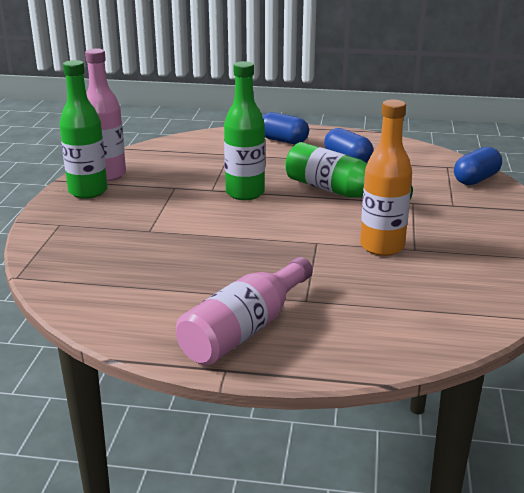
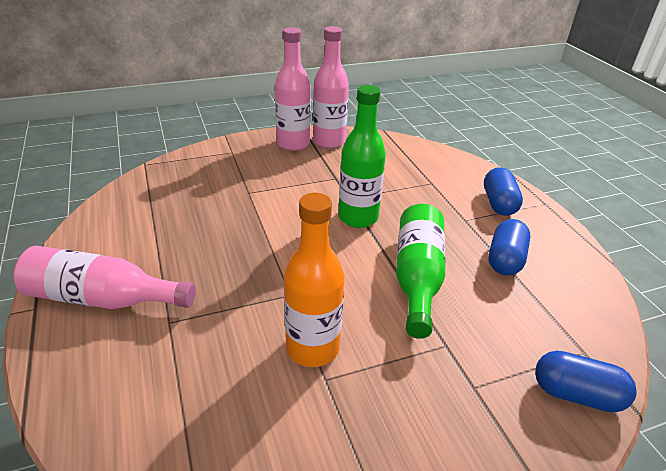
camera: 60 degrees right, 10 degrees up
(88, 191) = (293, 144): green bottle -> pink bottle

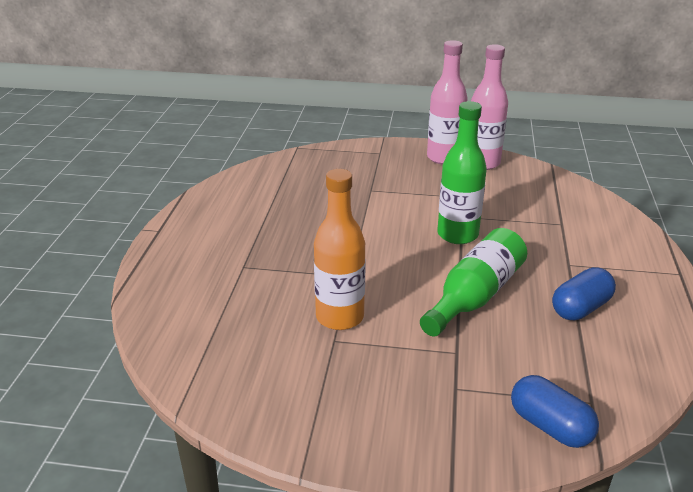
camera: 30 degrees right, 5 degrees down
(103, 298) = (206, 237): pink bottle -> none
(499, 203) = (622, 260): blue capsule -> none

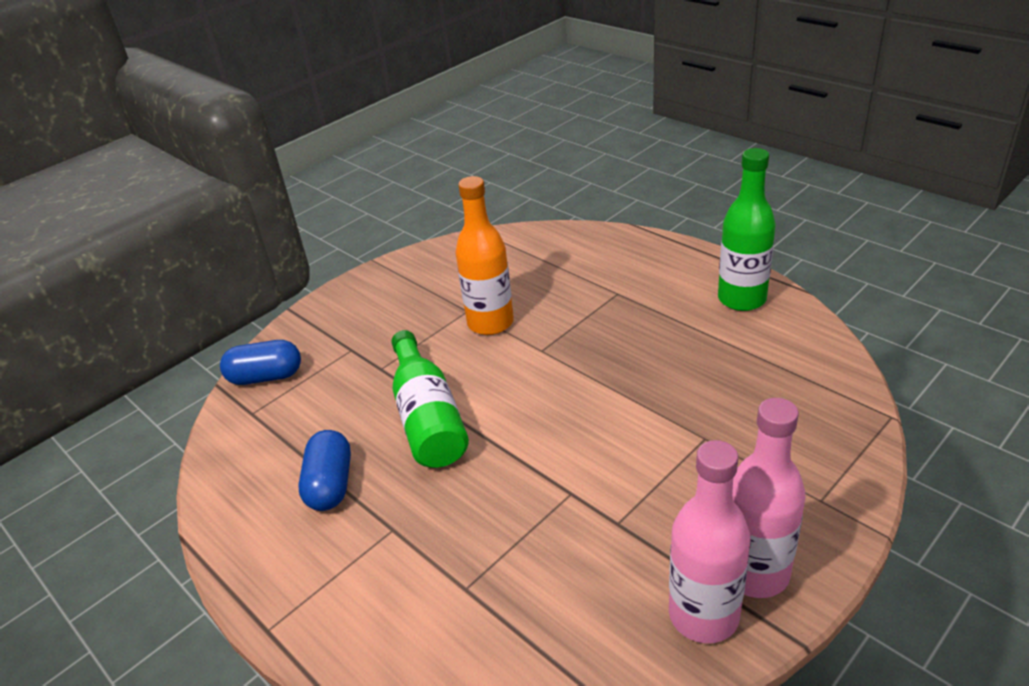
camera: 130 degrees right, 5 degrees up
(457, 235) = (536, 464): green bottle -> green bottle (741, 299)

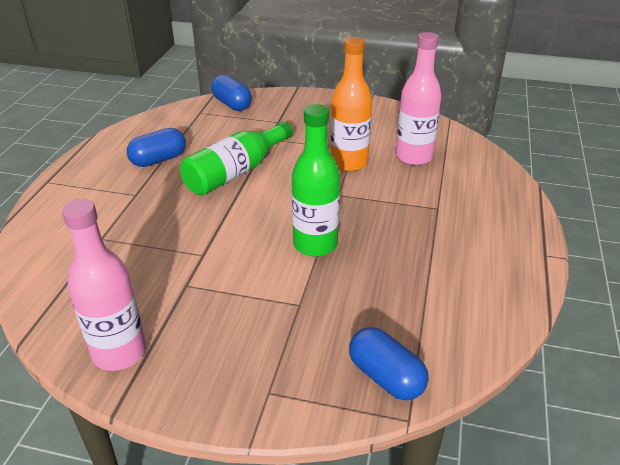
camera: 55 degrees right, 0 degrees up
(741, 299) = (495, 278): green bottle -> green bottle (315, 244)
(755, 572) = (171, 370): pink bottle -> pink bottle (413, 157)
(834, 412) = (385, 377): none -> blue capsule

